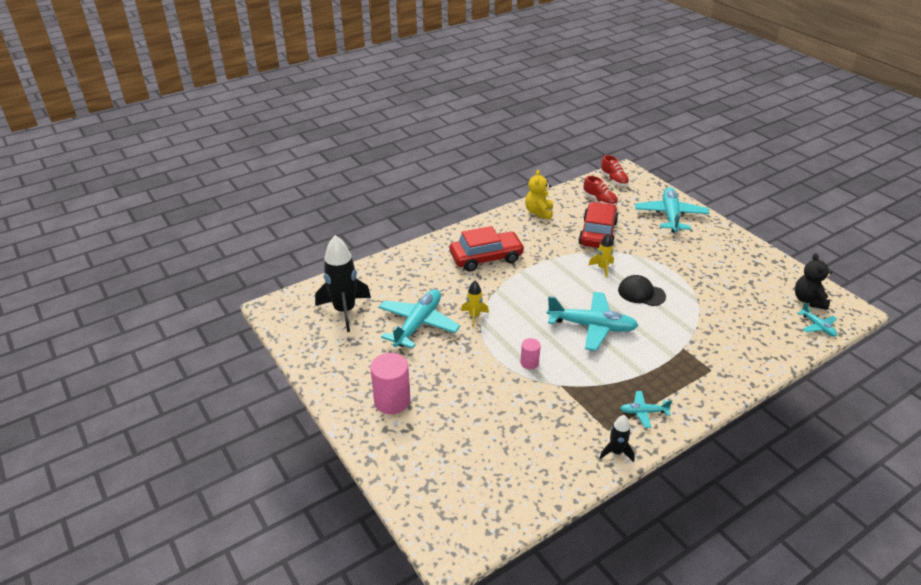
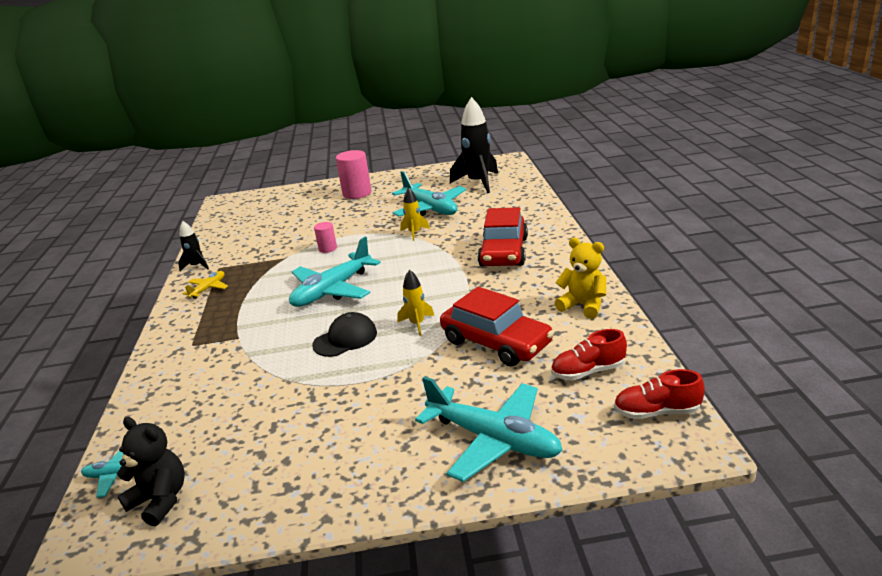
camera: 120 degrees right, 10 degrees down
(643, 412) = (208, 288): turquoise plane -> yellow plane

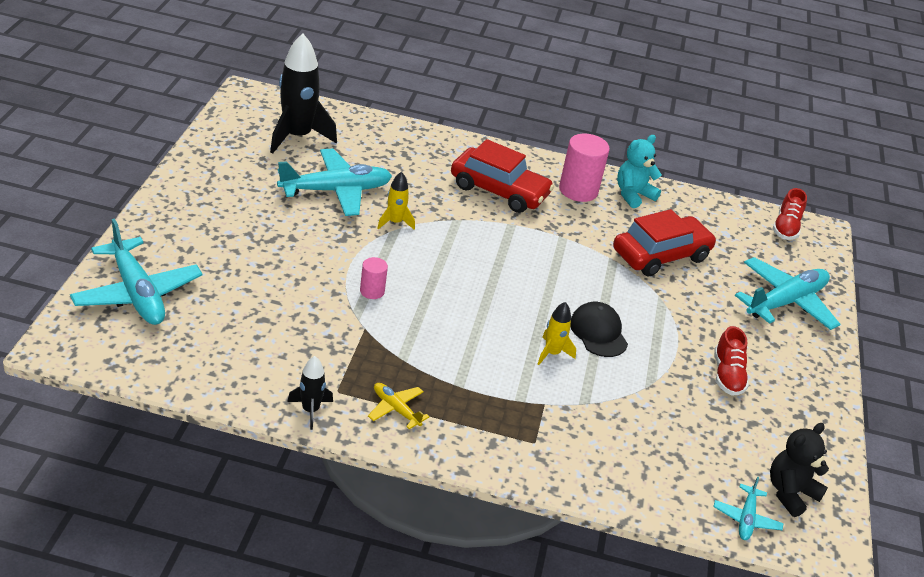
camera: 80 degrees left, 10 degrees up
(332, 290) = (488, 315): turquoise plane -> turquoise plane (137, 293)
(357, 193) = (210, 223): pink cylinder -> pink cylinder (578, 190)
(417, 324) = (601, 284): yellow rocket -> yellow rocket (552, 353)
(583, 306) = (633, 195): yellow teddy bear -> turquoise teddy bear
(588, 371) = (726, 232): red shoe -> red shoe (727, 375)

